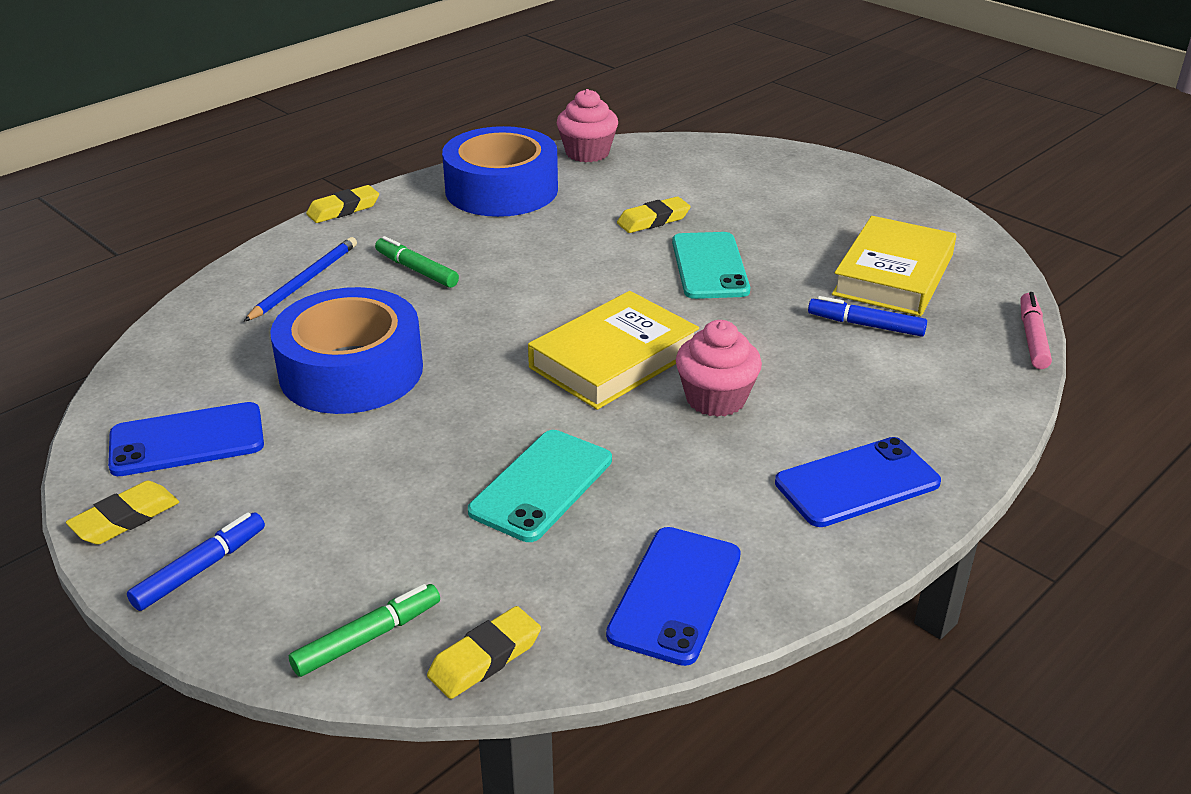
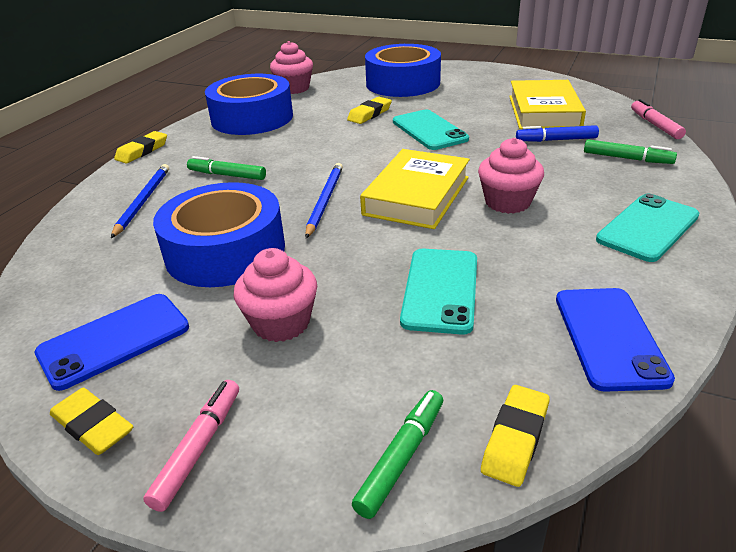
camera: 20 degrees left, 0 degrees up
(125, 518) = (93, 426): yellow eraser -> yellow eraser turned 75 degrees counterclockwise
(200, 569) = (198, 448): blue marker -> pink marker
(352, 471) = (281, 323): none -> pink cupcake
(502, 336) = (325, 201): none -> blue pencil
(739, 178) = (403, 83): none -> blue tape
(857, 483) = (647, 228): blue phone -> turquoise phone
(935, 379) = (627, 158): none -> green marker

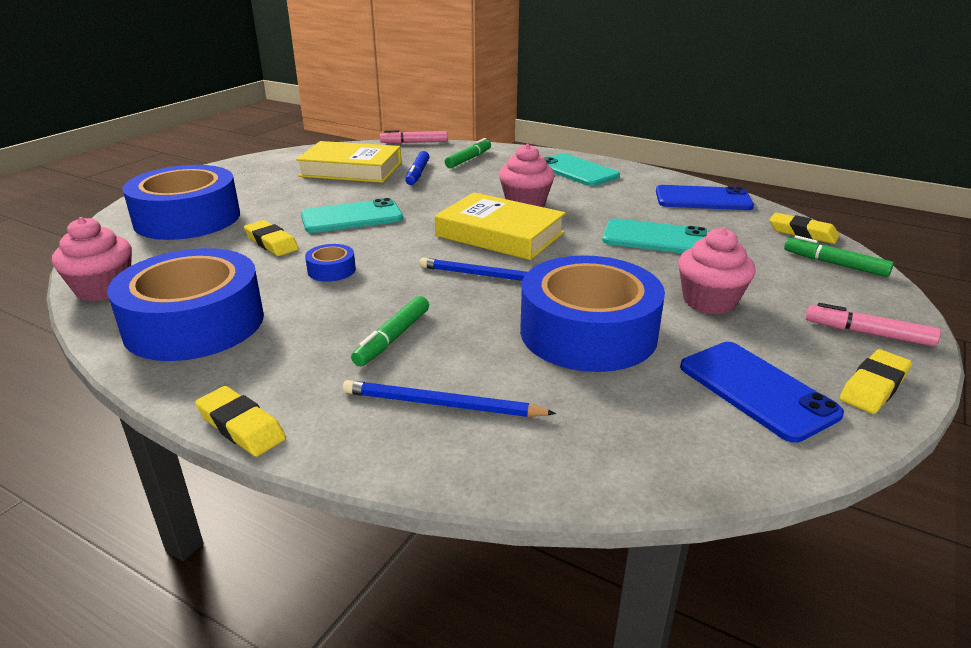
camera: 85 degrees left, 5 degrees down
(328, 140) = (331, 270): none -> blue tape

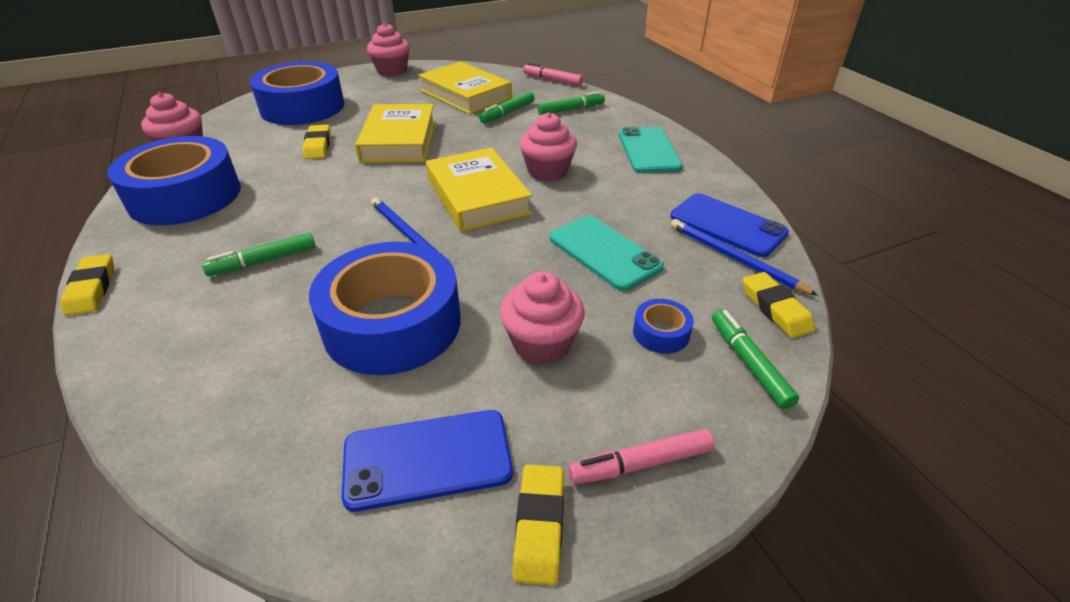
camera: 35 degrees right, 10 degrees up
(235, 168) = (392, 71): none -> pink cupcake
(331, 270) = (316, 184): blue tape -> blue tape (661, 333)
(352, 217) = (399, 140): turquoise phone -> yellow book
(417, 174) = (507, 113): blue marker -> green marker
(442, 404) = (204, 334): blue pencil -> blue pencil (734, 258)
(757, 390) = (427, 459): blue phone -> blue phone turned 75 degrees clockwise
(868, 333) = (640, 464): pink marker -> pink marker turned 75 degrees counterclockwise
(874, 387) = (539, 526): yellow eraser -> yellow eraser turned 75 degrees counterclockwise

